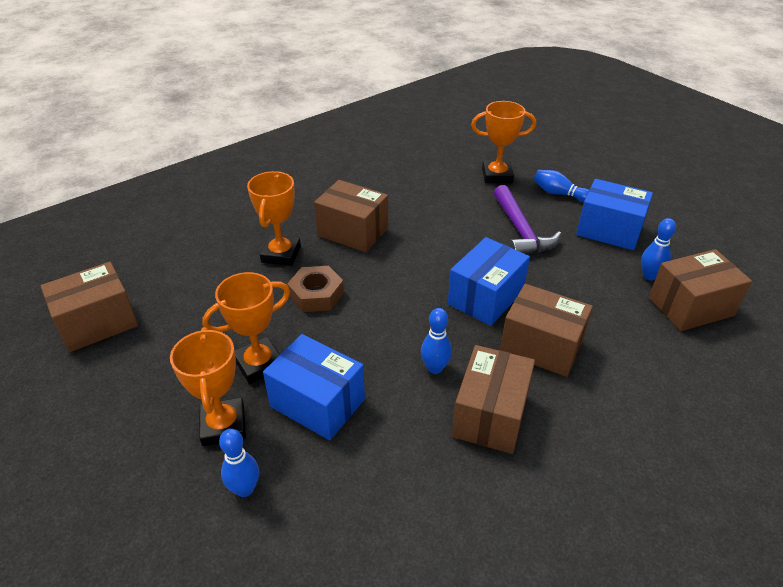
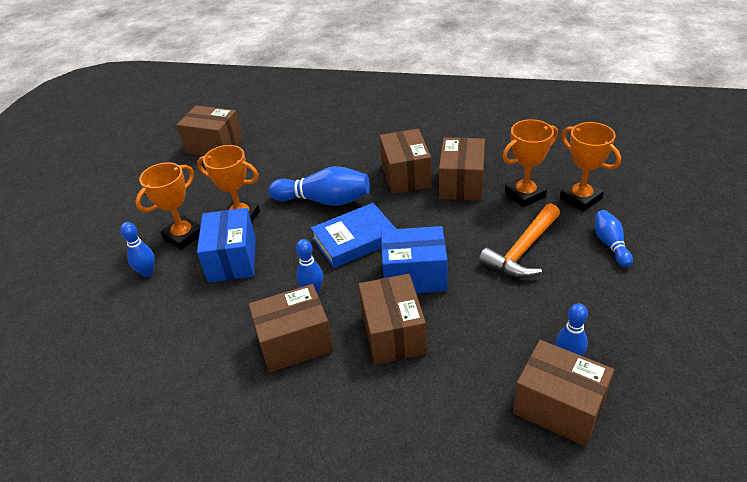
camera: 55 degrees right, 0 degrees up
(281, 254) = (344, 163): orange trophy -> orange trophy (525, 195)
(316, 294) = (324, 200): brown nut -> blue bowling pin
(397, 305) = (354, 239): none -> blue book
(405, 212) = (461, 183): none -> brown box
(520, 231) = (522, 250): purple hammer -> orange hammer
(609, 230) = (600, 301): blue box -> none

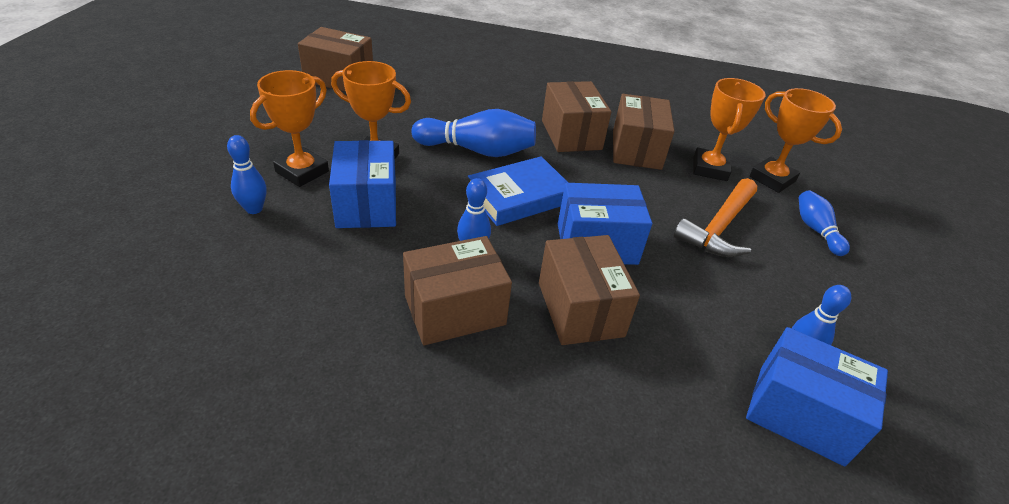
camera: 10 degrees left, 0 degrees up
(525, 195) = (710, 169): orange trophy -> orange trophy turned 45 degrees counterclockwise
(558, 407) = (800, 414): brown box -> blue box

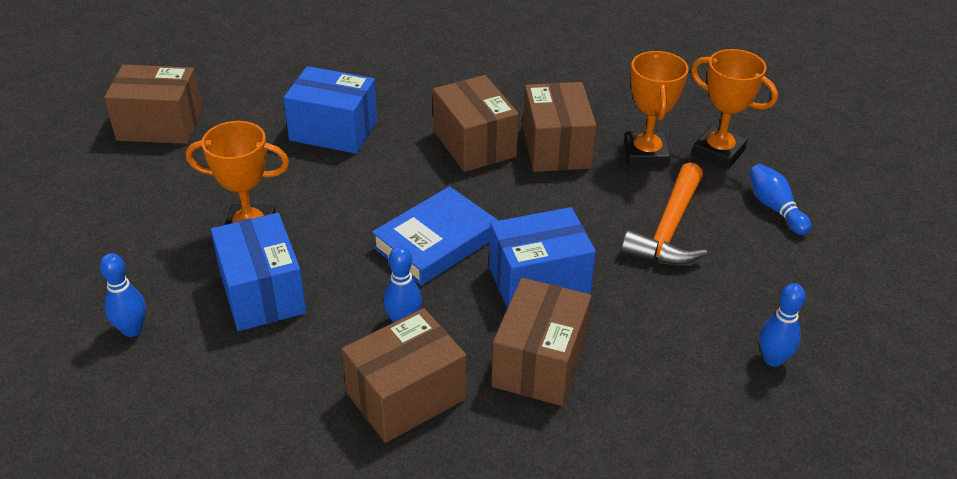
camera: 10 degrees left, 0 degrees up
(302, 172) = (168, 268): orange trophy -> none
(477, 150) = (369, 191): blue bowling pin -> none
(580, 309) = (539, 362): brown box -> brown box turned 45 degrees clockwise
(800, 414) = (782, 420): blue box -> blue box (333, 131)

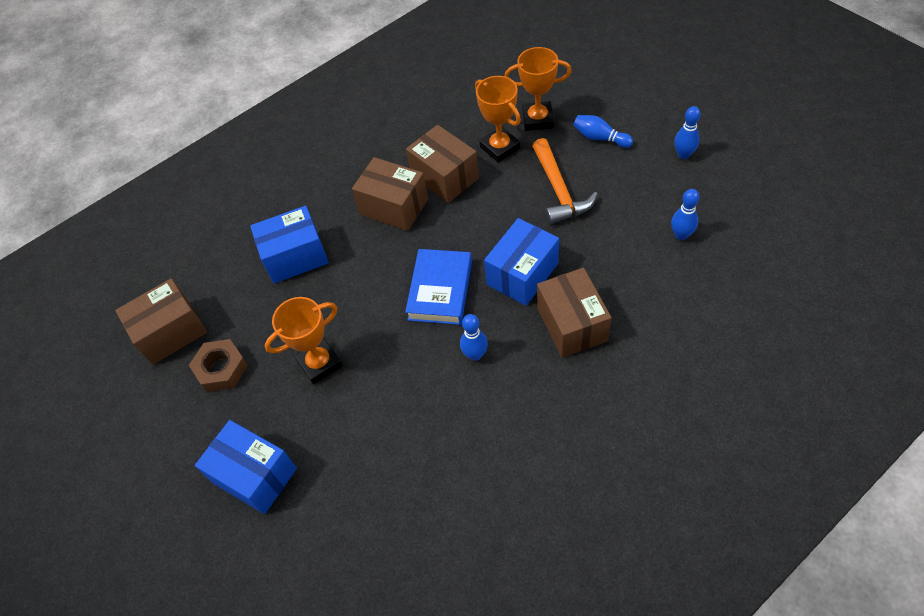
camera: 30 degrees left, 15 degrees up
(132, 330) = (321, 481): blue bowling pin -> blue bowling pin (683, 154)
(164, 180) = (221, 369): none -> brown nut
(262, 293) = (374, 398): blue box -> blue box (254, 475)
(406, 396) = (523, 398): brown box -> none

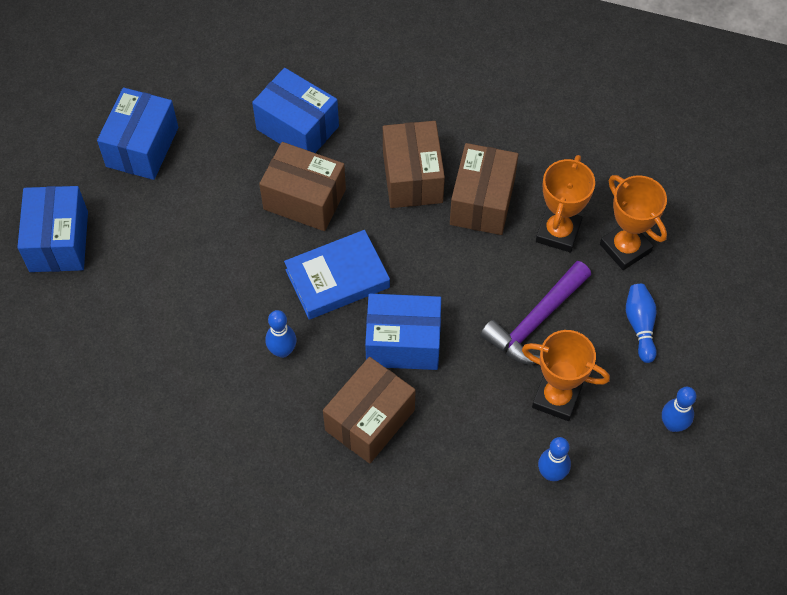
camera: 50 degrees right, 5 degrees up
(171, 332) = (154, 81): brown box -> brown box (304, 199)
(221, 369) = (142, 147): brown nut -> blue box
(320, 363) = (195, 223): orange trophy -> orange trophy (556, 398)
(559, 190) = (536, 321): orange hammer -> purple hammer

